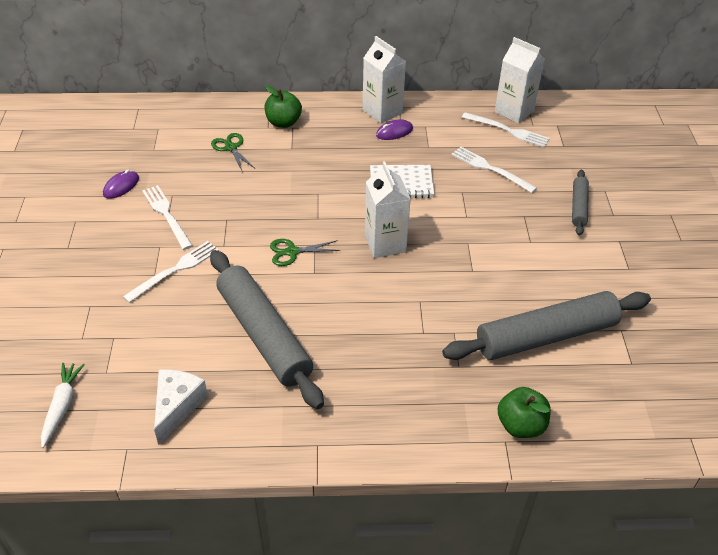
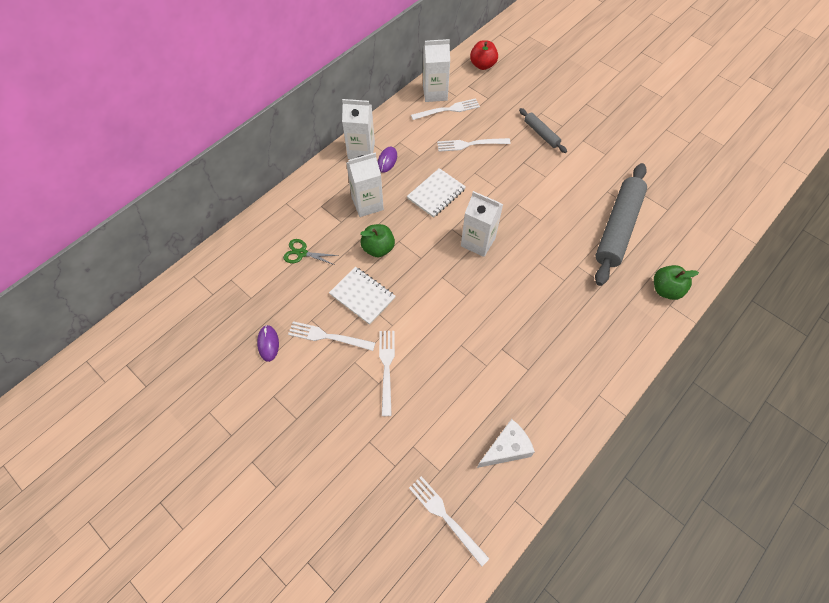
camera: 45 degrees left, 15 degrees up
(62, 406) = (446, 517): white carrot -> white fork
(177, 407) = (506, 448): white cheese -> white cheese turned 90 degrees clockwise
(231, 209) = (362, 296): none -> white notebook
(264, 335) = (491, 359): grey rolling pin -> none
(283, 122) = (310, 207): green apple -> green apple (378, 248)
(292, 252) = (436, 293): green scissors -> none
(331, 151) = (367, 204): none -> white carton
(597, 118) = (482, 65): none -> red apple

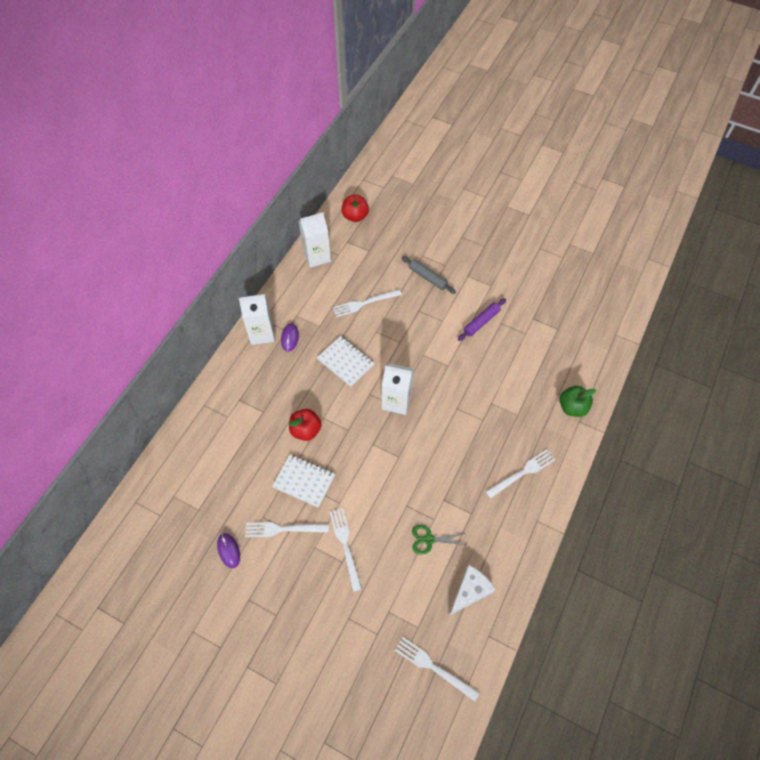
camera: 15 degrees left, 0 degrees up
(302, 253) = (234, 452): green scissors -> green scissors (429, 539)
(367, 204) = (283, 387): white carton -> none
(378, 248) = (306, 430): green apple -> red apple
(436, 194) = (345, 362): white notebook -> white notebook turned 75 degrees counterclockwise
(448, 110) = (334, 271): white fork -> white fork (522, 472)
(586, 186) = (481, 322): none -> purple rolling pin
(618, 228) = (518, 357): grey rolling pin -> none

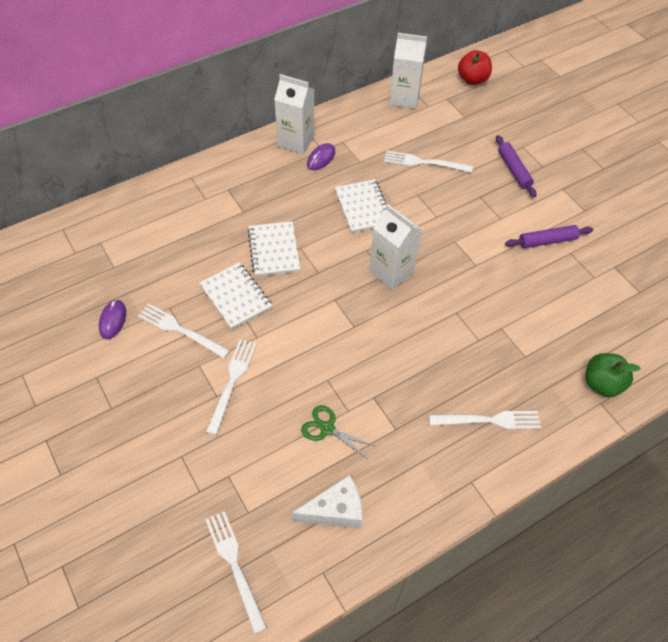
camera: 30 degrees right, 5 degrees down
(306, 430) = (273, 250): red apple -> white notebook
(428, 277) = (514, 170): grey rolling pin -> purple rolling pin

